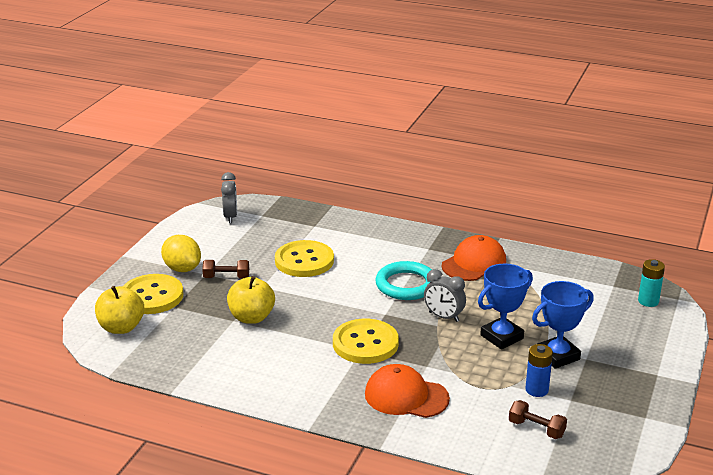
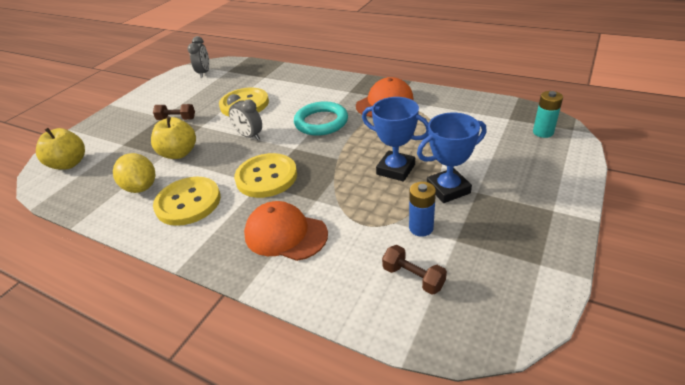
camera: 10 degrees right, 10 degrees up
(152, 296) = (110, 136): yellow button -> yellow button (188, 202)
(182, 269) = (147, 113): yellow lemon -> yellow lemon (141, 187)
(443, 317) = (346, 150): grey clock -> grey clock (249, 136)
(502, 337) = (395, 169): blue trophy -> blue trophy turned 60 degrees clockwise

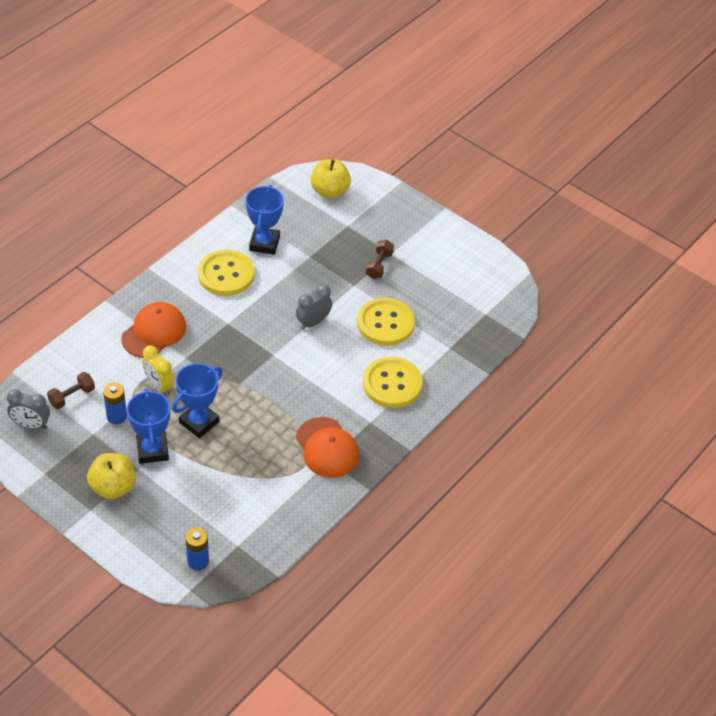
camera: 95 degrees right, 10 degrees up
(141, 187) = (264, 243): yellow lemon -> blue trophy
(179, 153) = (308, 268): yellow apple -> yellow apple (113, 487)
(204, 73) = (490, 290): grey clock -> grey clock (31, 425)
(266, 177) = (235, 328): yellow button -> yellow button (392, 384)
(321, 122) = (312, 383): turquoise ring -> none
(362, 208) = (159, 386): none -> yellow clock
(543, 132) = (198, 561): turquoise battery -> blue battery

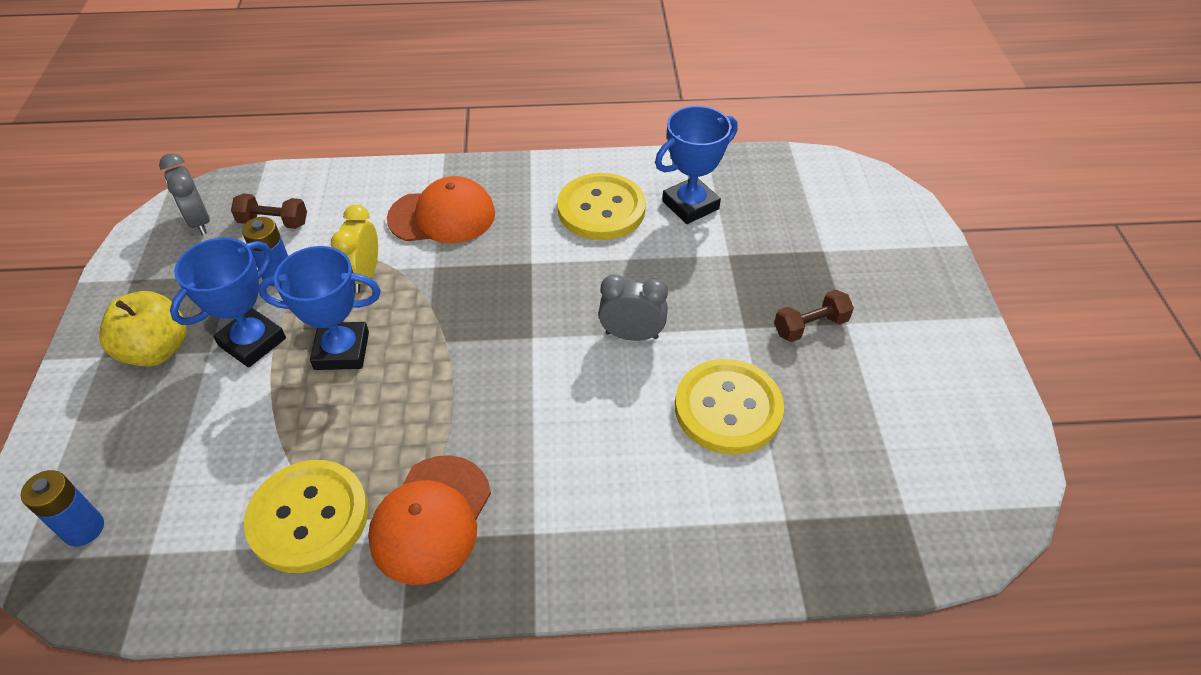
camera: 50 degrees right, 0 degrees up
(330, 191) = (847, 198): yellow apple -> none
(392, 384) = (633, 503): yellow button -> yellow button (308, 517)

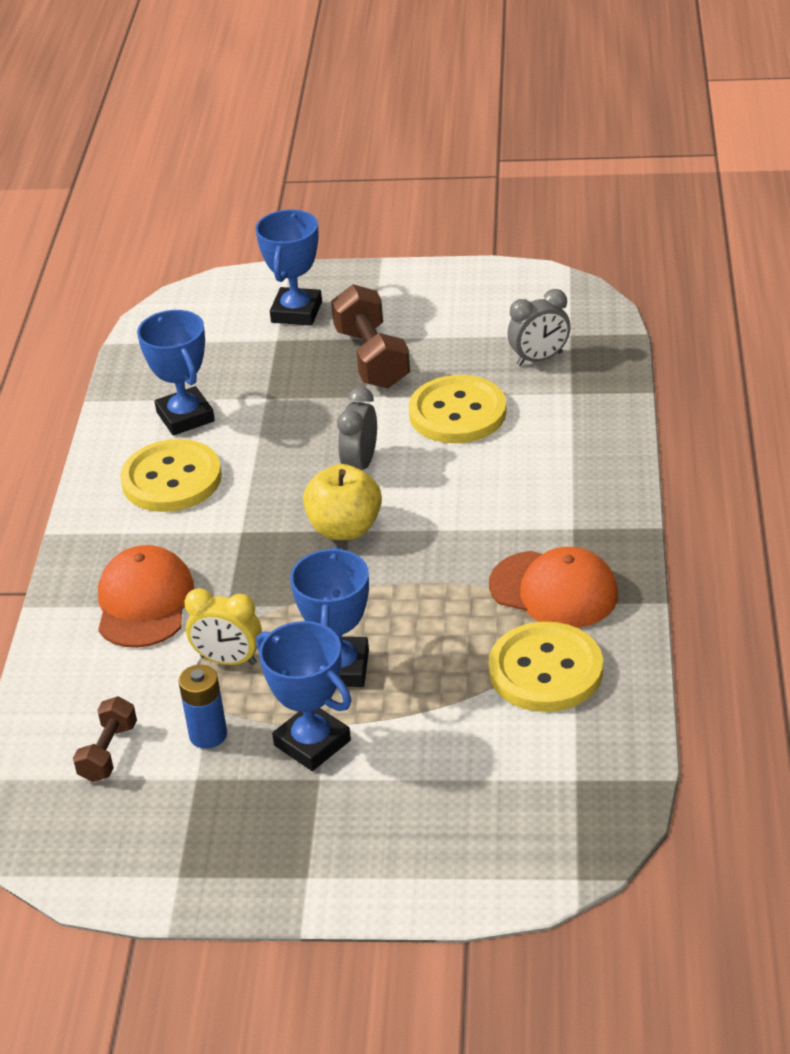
camera: 80 degrees left, 10 degrees down
(84, 529) = (544, 835): blue battery -> none
(157, 350) = (308, 826): yellow apple -> yellow apple (345, 528)
(199, 222) = (84, 827): grey clock -> grey clock (539, 359)
(810, 326) = (371, 358): brown dumbbell -> brown dumbbell, size x1.72
(874, 259) = (296, 312): none -> blue trophy

